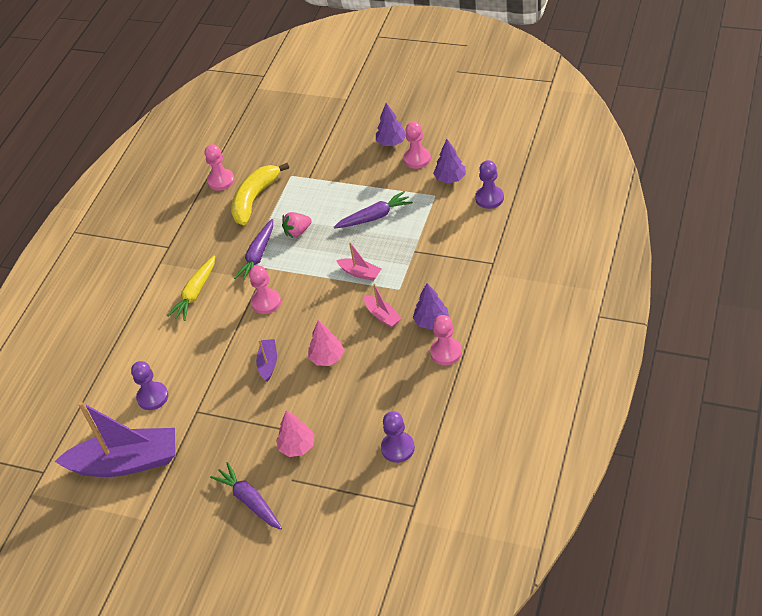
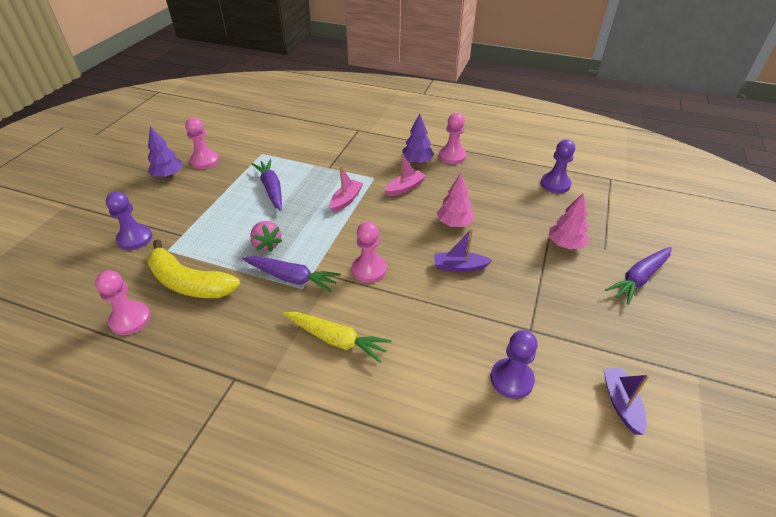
camera: 95 degrees left, 5 degrees down
(126, 462) = (621, 403): purple boat -> purple boat, size x0.44
(450, 178) = (244, 144): purple tree -> none
(489, 198) = (281, 127): purple pawn -> purple pawn (135, 238)

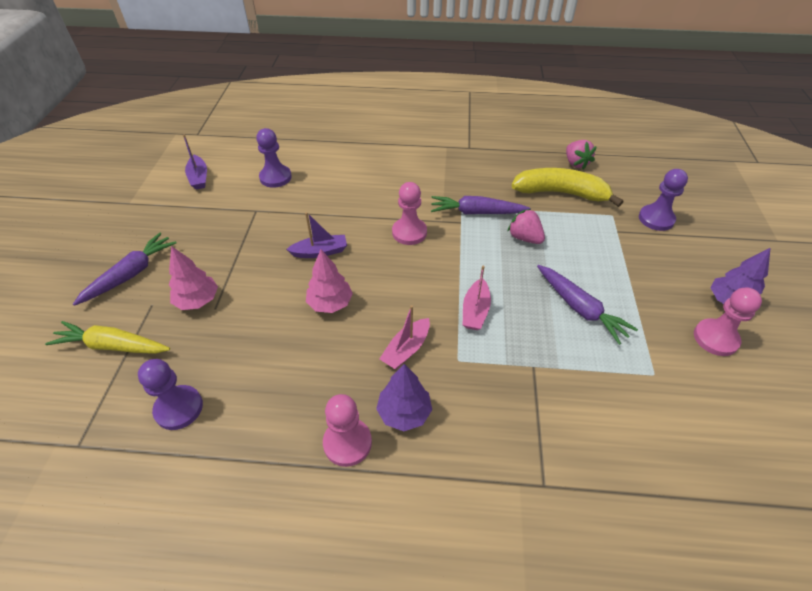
camera: 165 degrees right, 5 degrees up
(130, 319) = (576, 163): pink pawn -> pink strawberry
(336, 340) = (412, 178): yellow carrot -> yellow carrot (113, 346)

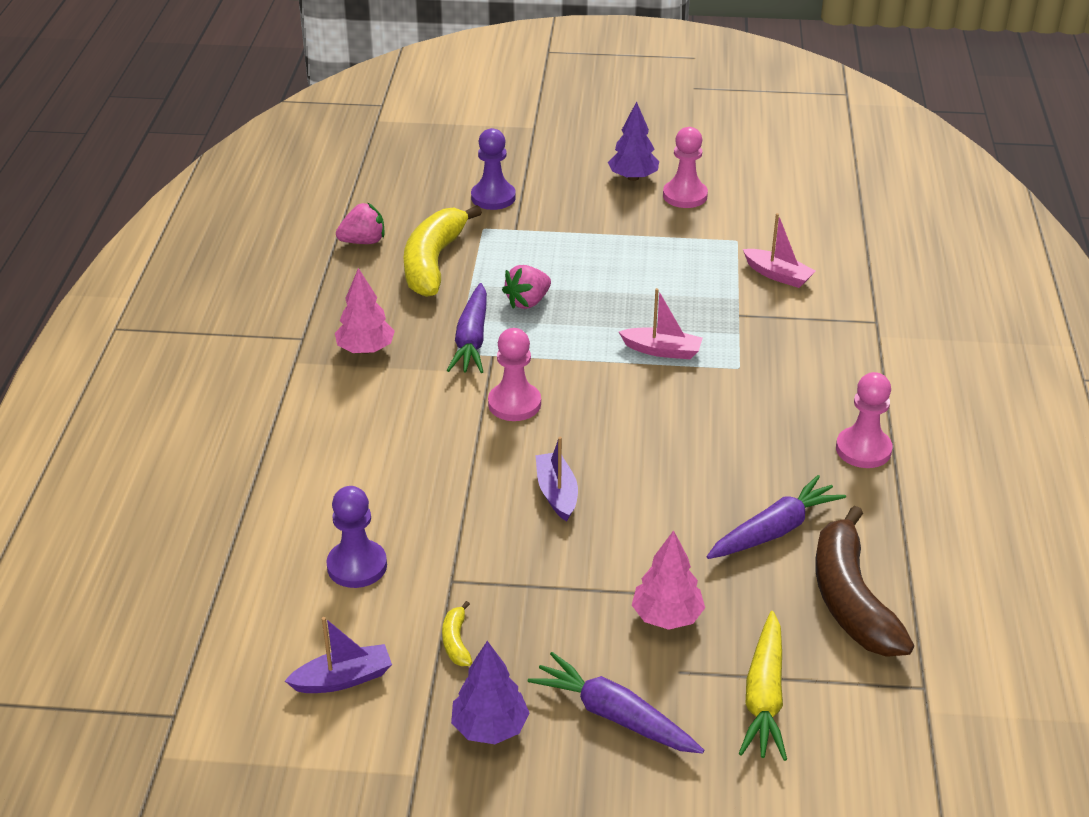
camera: 90 degrees left, 10 degrees down
(179, 408) = (851, 599): purple pawn -> brown banana
(209, 213) = (456, 641): none -> yellow banana
(330, 303) = (660, 476): pink tree -> pink tree (366, 349)
(404, 412) = (817, 408): purple tree -> purple tree (490, 728)
(406, 349) = (729, 407): pink boat -> pink boat (778, 275)
(580, 308) = (651, 273): purple carrot -> purple carrot (774, 530)

